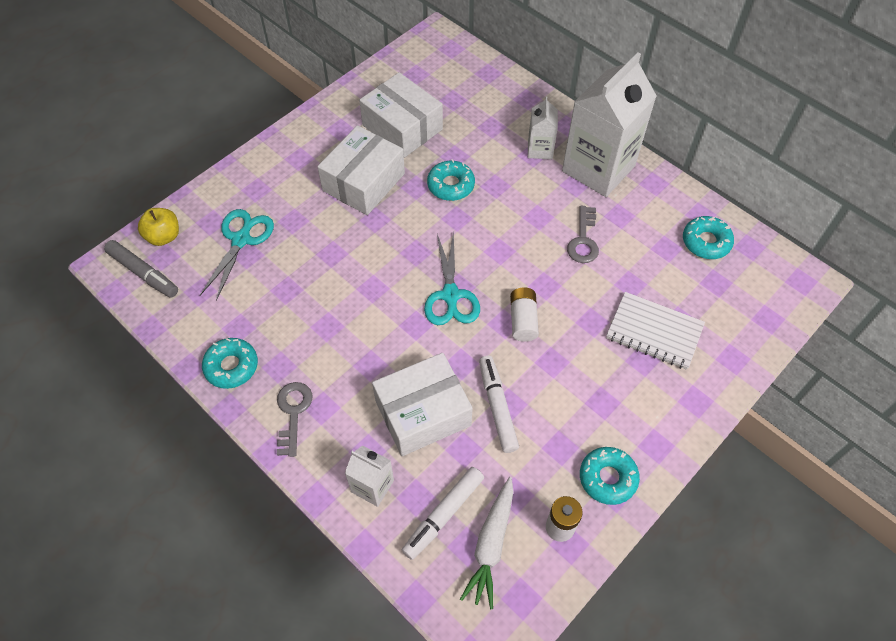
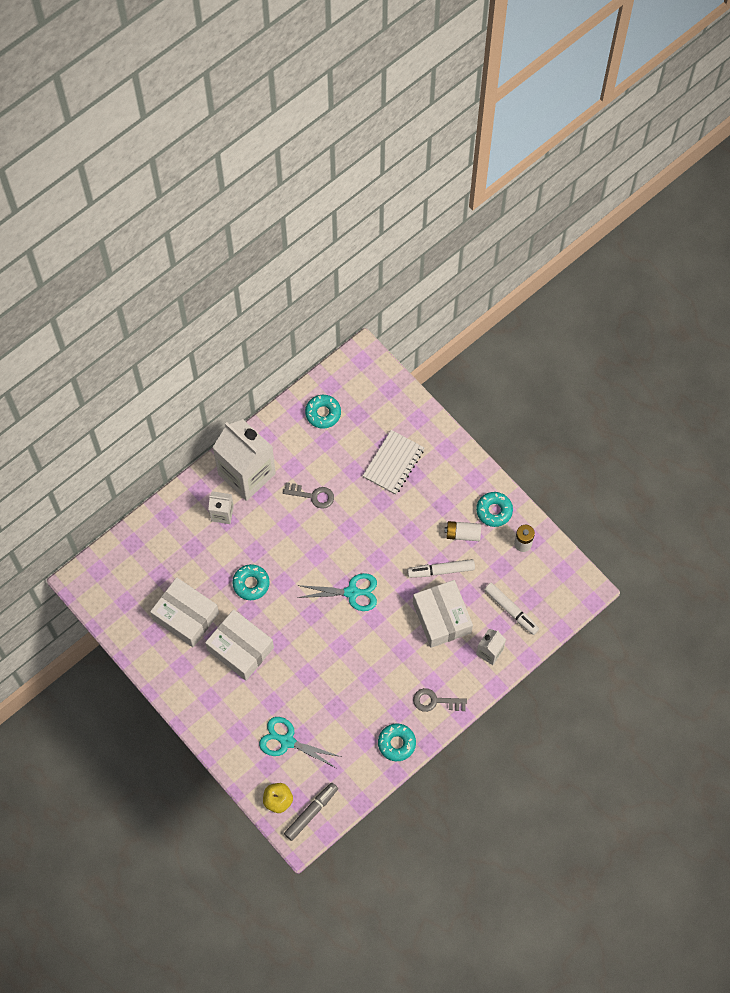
camera: 85 degrees left, 10 degrees up
(402, 127) = (186, 616): white box -> white box turned 75 degrees clockwise
(491, 545) = (531, 584): white carrot -> none
(523, 320) = (376, 546): white battery -> white battery (462, 534)

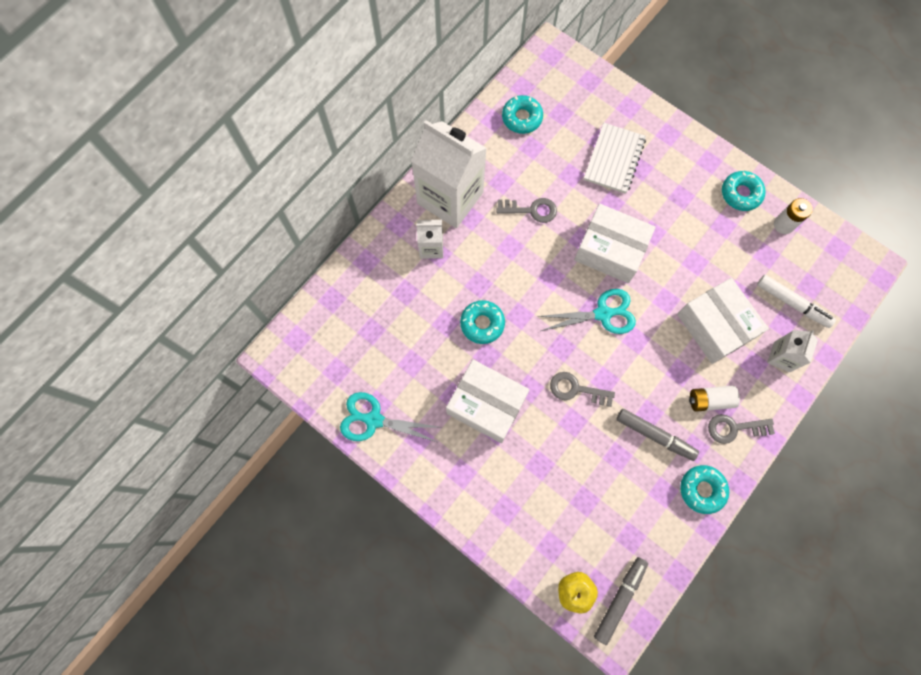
camera: 10 degrees left, 5 degrees up
(186, 616) = (412, 376): white box -> white box (610, 250)
(287, 741) = (568, 511): turquoise scissors -> turquoise scissors (374, 420)
(315, 649) = (576, 389): none -> grey key
(370, 696) = (655, 435): none -> grey marker
(441, 570) = (699, 271): white marker -> none
(462, 534) = (713, 225): white battery -> white battery (710, 400)

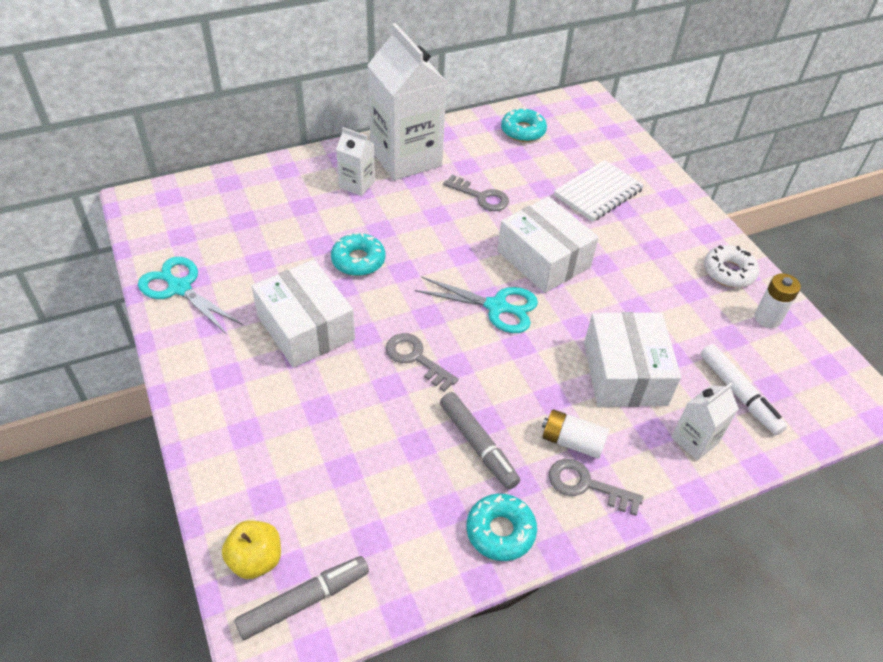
camera: 25 degrees right, 25 degrees down
(741, 193) = (728, 272): turquoise donut -> white donut

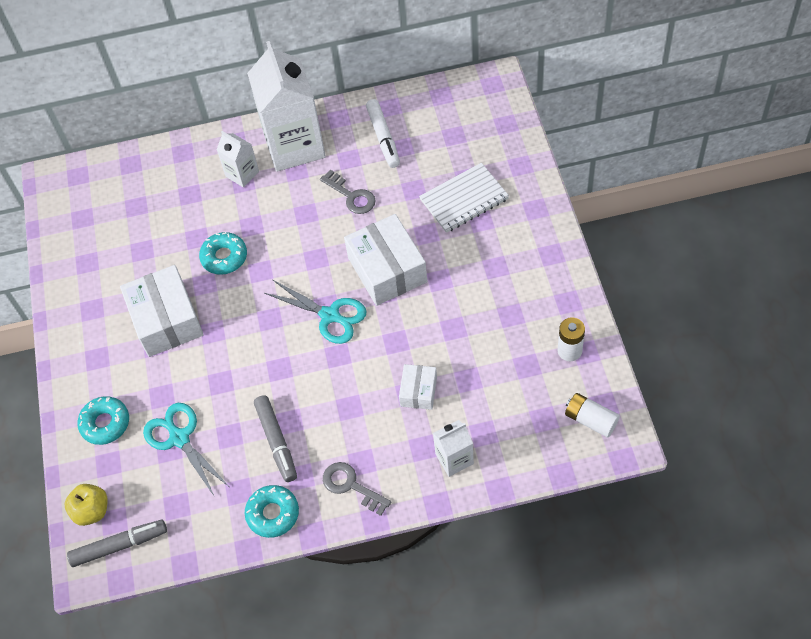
camera: 20 degrees right, 10 degrees up
(180, 288) = (73, 272): turquoise scissors -> turquoise scissors (179, 438)
(416, 359) = (248, 359): grey key -> none
(523, 131) = (416, 119): turquoise donut -> turquoise donut (105, 423)
(572, 442) = (352, 448): white battery -> white battery (590, 420)
(624, 373) = (418, 391): white box -> white box, size x0.53
(728, 272) = (554, 299): white donut -> none
(739, 394) = (510, 422): white marker -> white marker (383, 138)

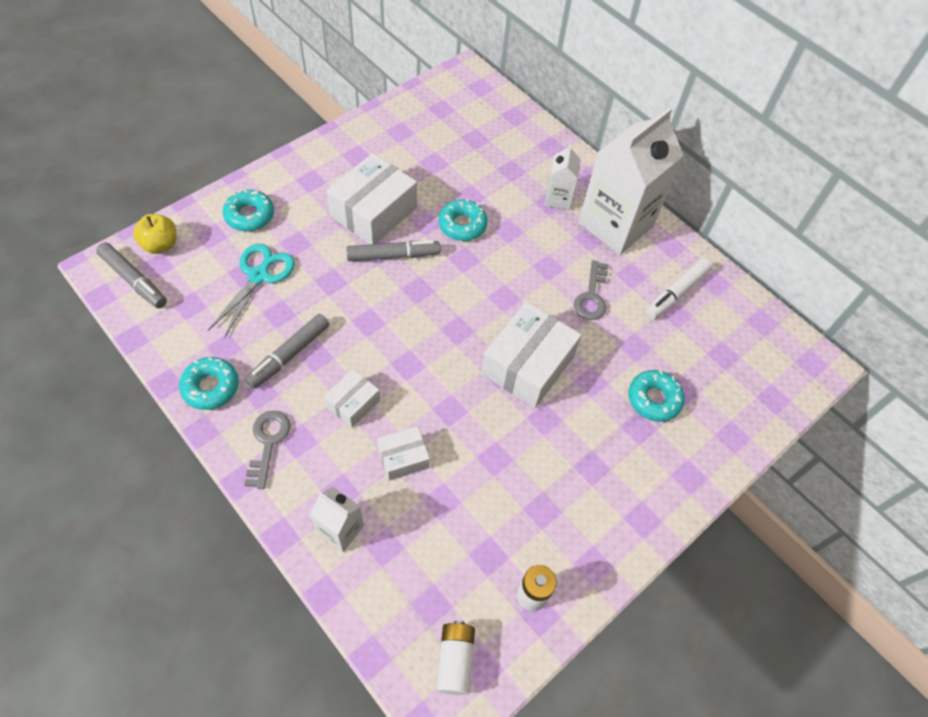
camera: 50 degrees right, 0 degrees up
(223, 323) = (393, 255): none -> grey marker
(330, 315) = (448, 338): turquoise scissors -> none
(350, 409) = (353, 403): none -> white box
(464, 199) = (654, 399): white notebook -> turquoise donut

